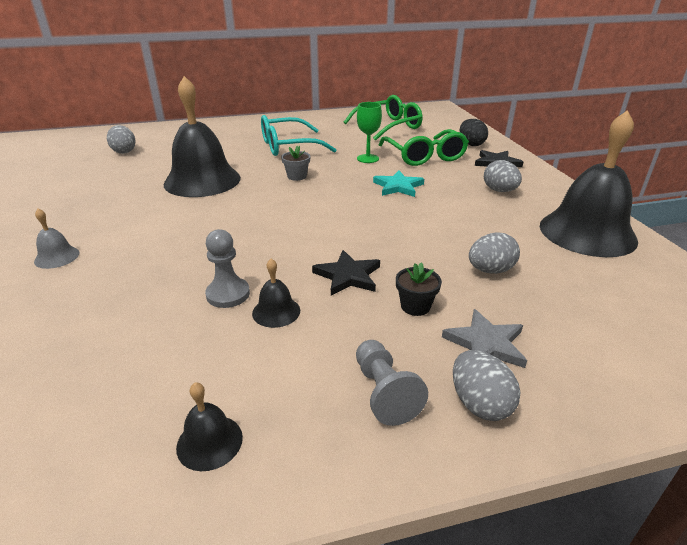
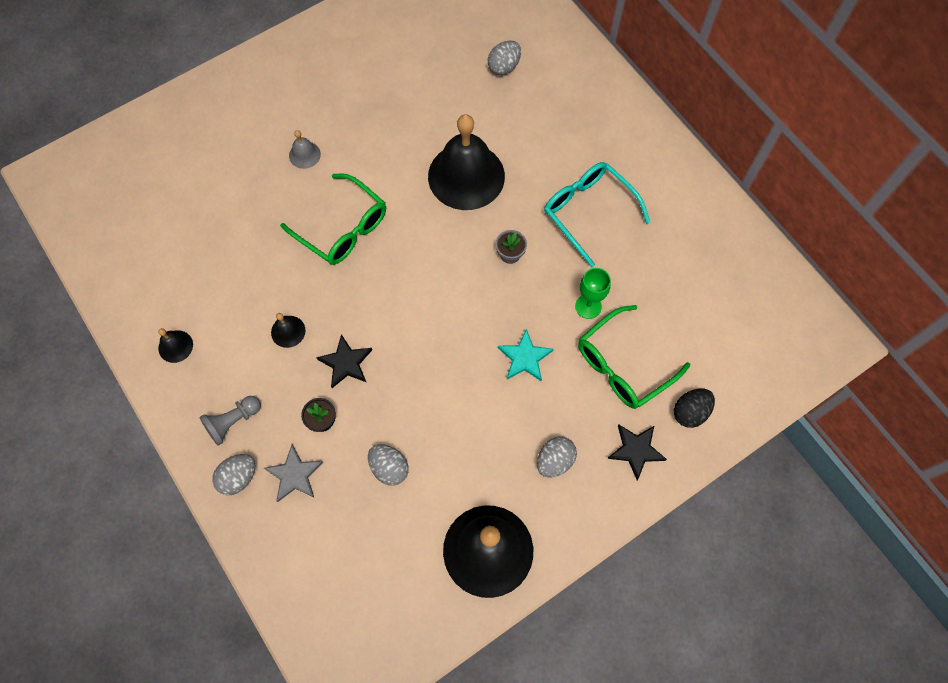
camera: 70 degrees right, 35 degrees up
(228, 294) = (297, 292): grey pawn -> none
(389, 126) = (712, 298): green glasses -> green glasses (343, 228)

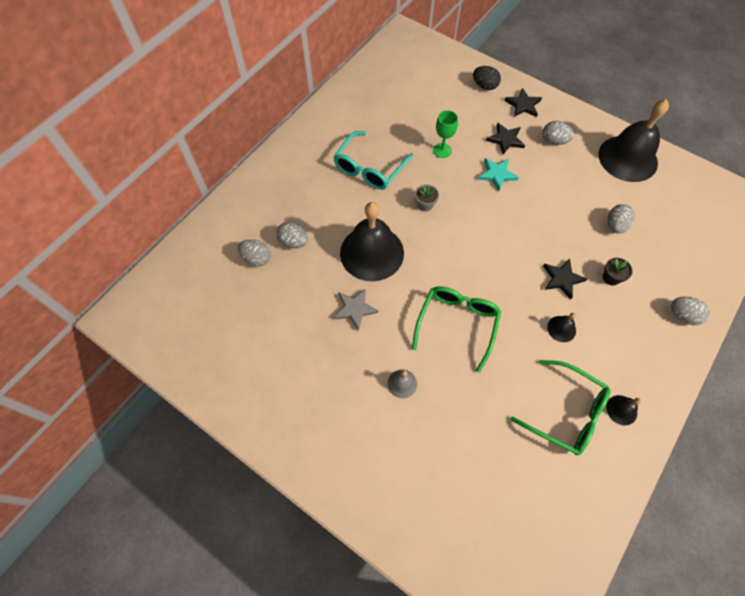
camera: 110 degrees left, 5 degrees down
(233, 422) = (649, 337): grey pawn -> none
(294, 475) = (657, 280): grey star -> grey star (355, 309)
(511, 105) = (293, 242): none -> grey egg
(579, 395) = (505, 139): none -> black star
(623, 365) = (473, 123): green glasses -> green glasses (566, 413)

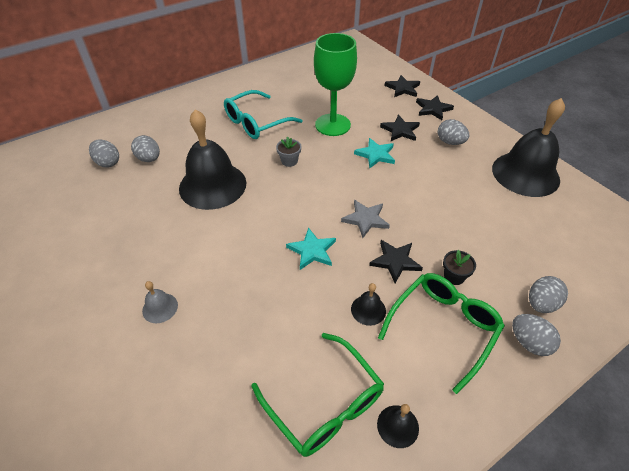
camera: 20 degrees right, 15 degrees down
(355, 309) = (163, 226): grey star -> grey star (365, 219)
(442, 150) = (332, 125): green goblet -> green goblet, size x1.88
(457, 324) = (255, 270): green glasses -> green glasses (443, 327)
(484, 86) = (402, 88): black egg -> black star
(493, 291) = (312, 251): none -> turquoise star
(615, 226) = (483, 229): grey egg -> grey egg (541, 304)

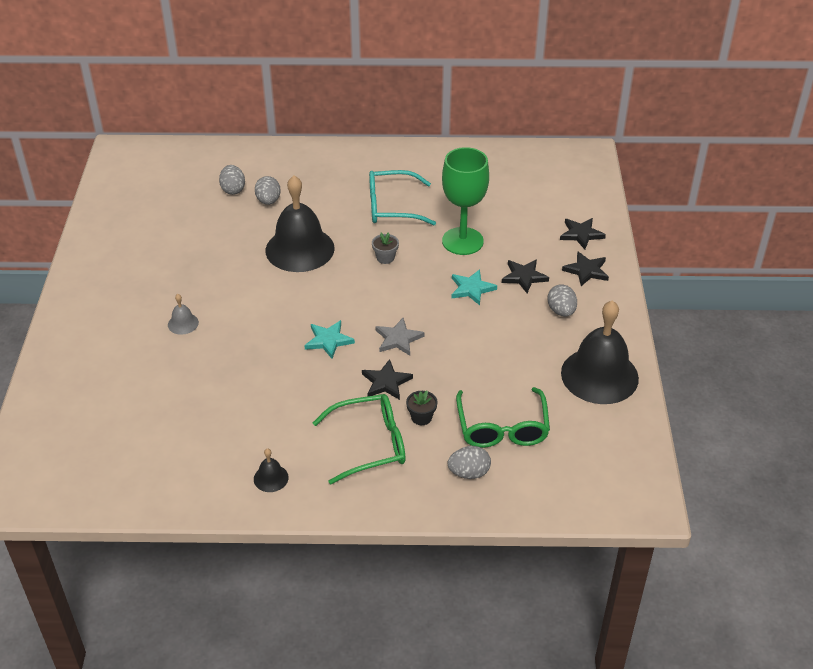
camera: 35 degrees right, 5 degrees down
(324, 404) = (237, 440): green glasses -> green glasses (502, 428)
(368, 310) = (327, 403): black bell -> none
(529, 342) = (424, 489): grey egg -> none

